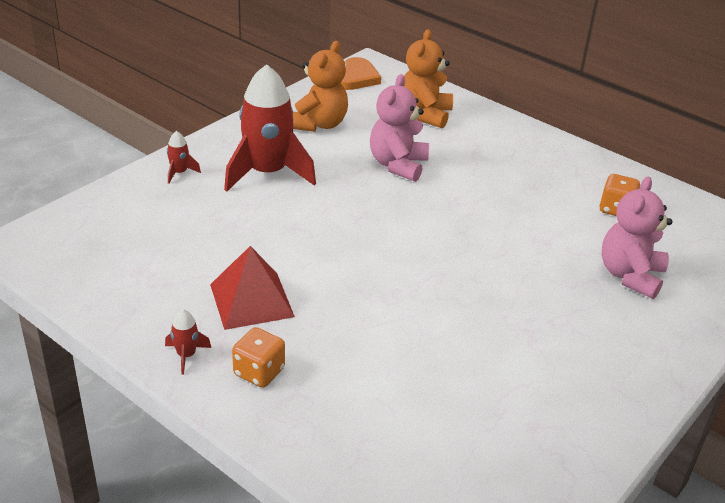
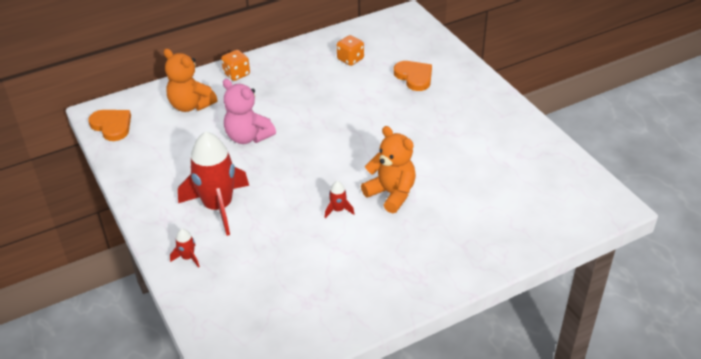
camera: 65 degrees left, 5 degrees up
(186, 355) = (409, 291): red rocket -> red rocket (338, 210)
(251, 300) = (366, 247): red pyramid -> none
(259, 372) = (438, 258): orange dice -> orange dice (236, 74)
(319, 124) = (167, 163): orange teddy bear -> orange teddy bear (391, 194)
(630, 276) = (414, 77): pink teddy bear -> orange heart

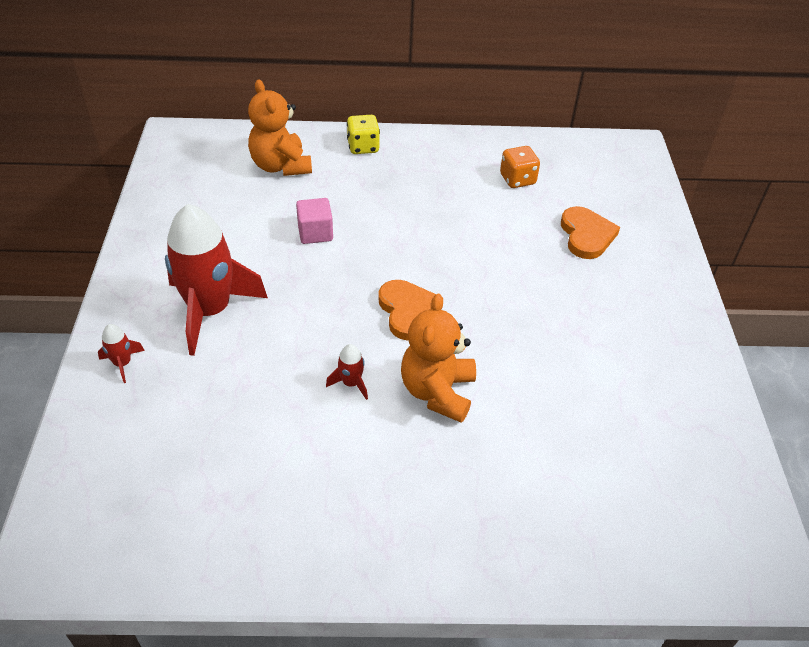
camera: 25 degrees right, 5 degrees up
(112, 126) = (176, 157): orange heart -> orange heart (408, 311)
(236, 74) = (363, 147): orange dice -> yellow dice
(248, 137) = (315, 233): pink teddy bear -> pink cube
(391, 194) = (437, 392): orange teddy bear -> orange teddy bear turned 150 degrees counterclockwise

